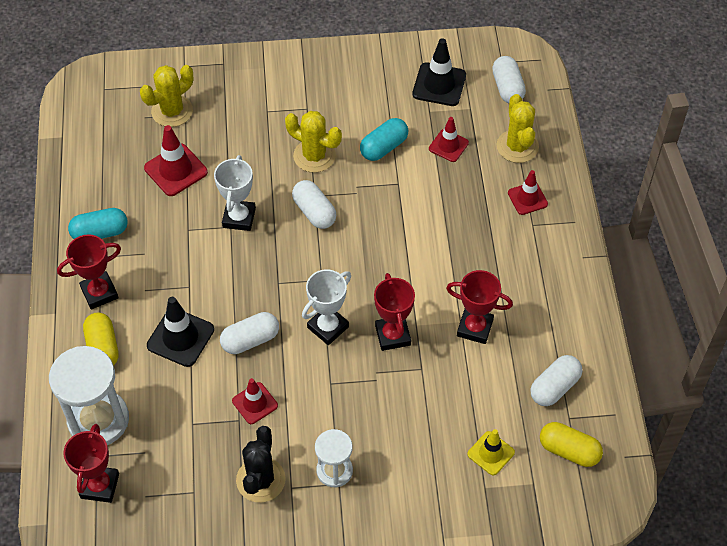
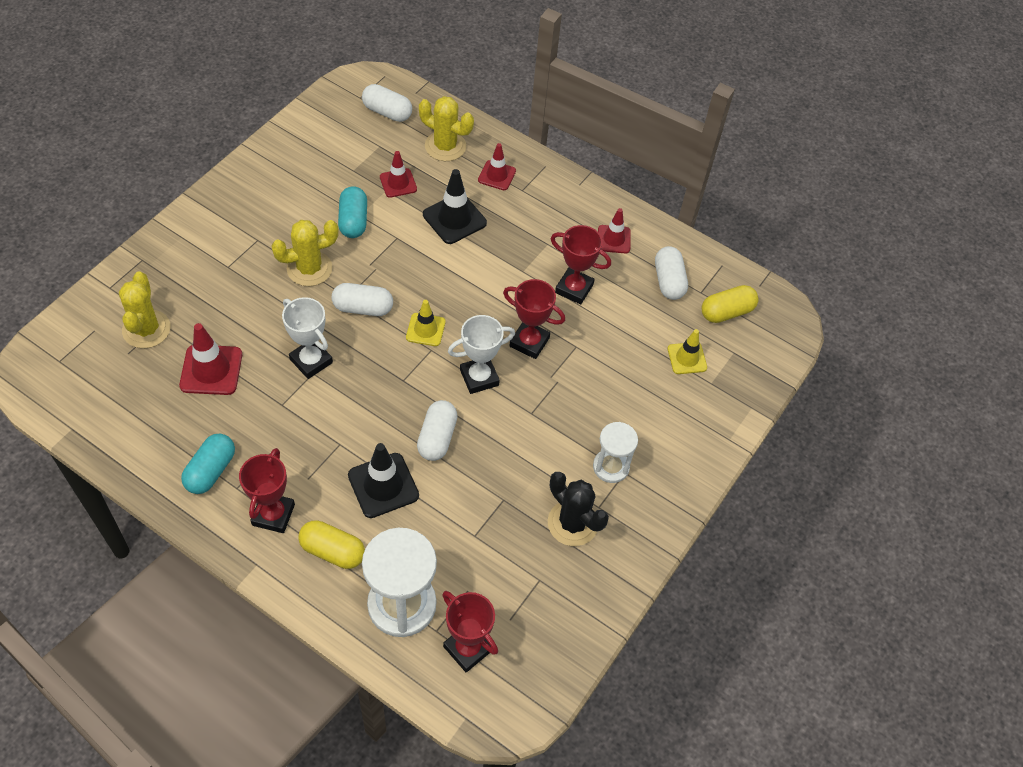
camera: 55 degrees left, 0 degrees up
(255, 403) = (499, 477): red traffic cone -> red traffic cone (613, 239)
(328, 327) = (479, 377): white trophy -> white trophy turned 75 degrees clockwise
(335, 263) = (425, 330): none -> yellow traffic cone
(439, 85) = (336, 146): black traffic cone -> black traffic cone (454, 219)
(475, 328) = (574, 289): red trophy -> red trophy turned 60 degrees clockwise

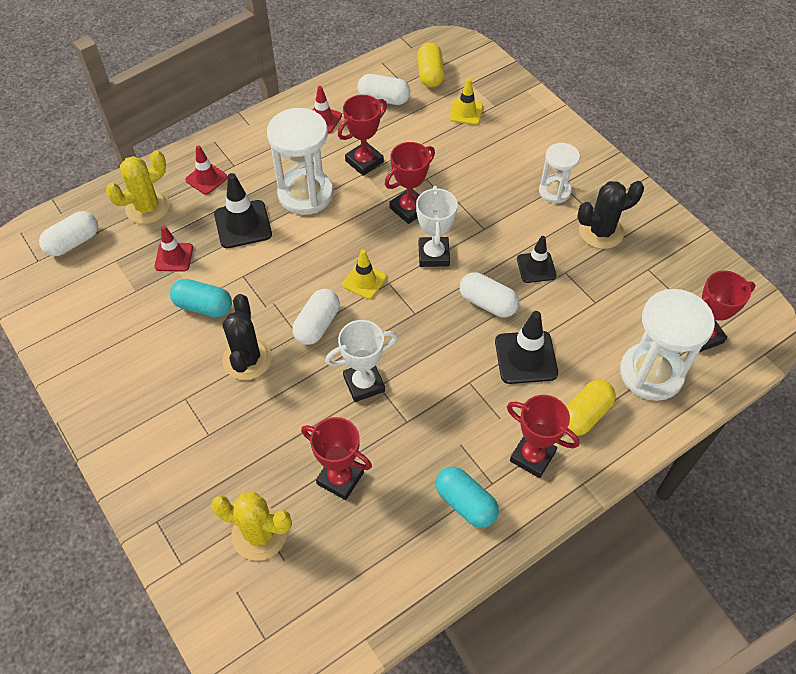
camera: 65 degrees left, 0 degrees up
(211, 370) = (340, 478): red traffic cone -> red trophy
(309, 269) = (247, 359): yellow cactus -> black cactus
(499, 471) = (536, 267): none -> black traffic cone
(511, 254) = (305, 194): none -> white hourglass

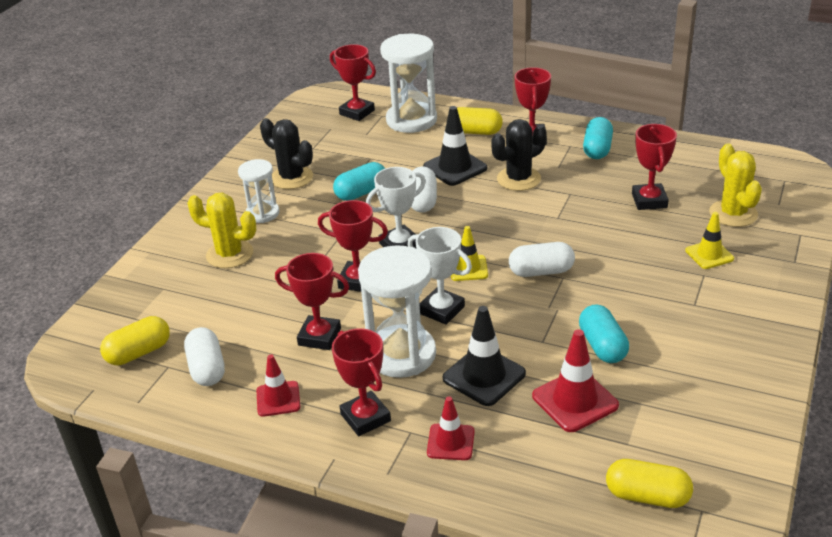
camera: 120 degrees left, 20 degrees down
(73, 242) = (647, 496): white capsule -> yellow capsule
(147, 207) = (538, 465): yellow cactus -> yellow cactus (229, 254)
(174, 257) = (575, 401): red traffic cone -> red traffic cone, size x1.54
(247, 359) = (618, 291): black cactus -> black cactus (518, 179)
(266, 151) = (365, 417): none -> red trophy
(364, 384) = (565, 224): white trophy -> white trophy (441, 310)
(466, 112) = (188, 302): yellow traffic cone -> yellow traffic cone (709, 255)
(536, 267) = (361, 193): black traffic cone -> turquoise capsule

